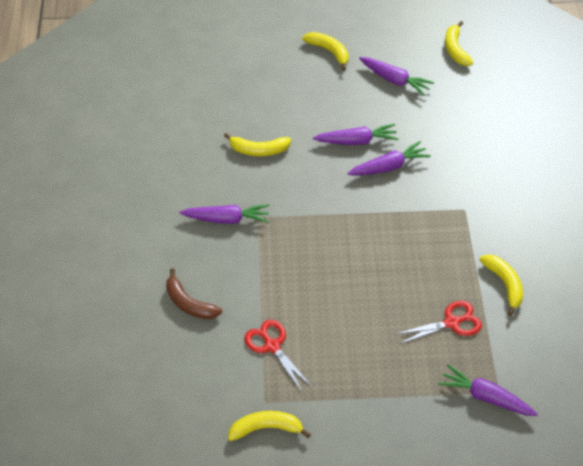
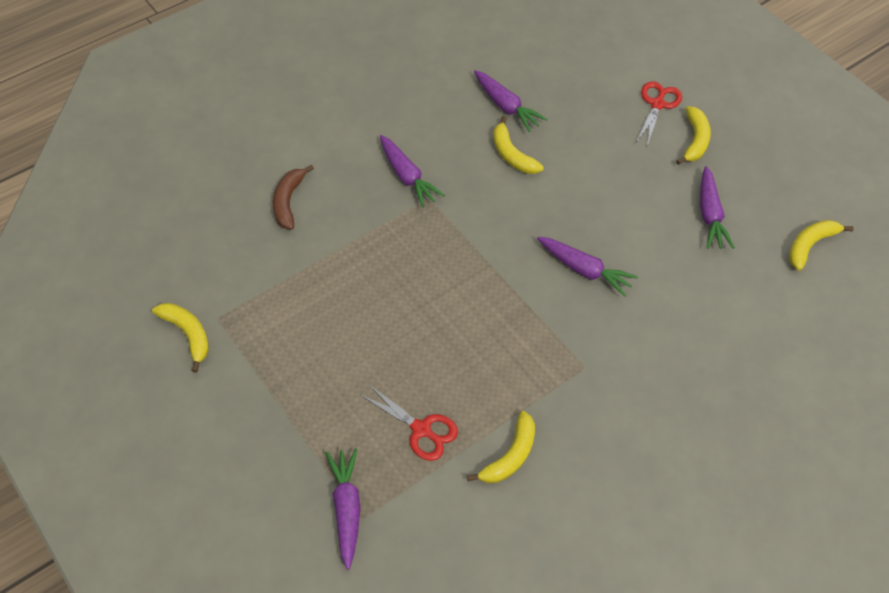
camera: 55 degrees right, 5 degrees up
(272, 346) = (284, 290): red scissors -> red scissors (657, 104)
(356, 141) = (594, 225): purple carrot -> purple carrot (506, 106)

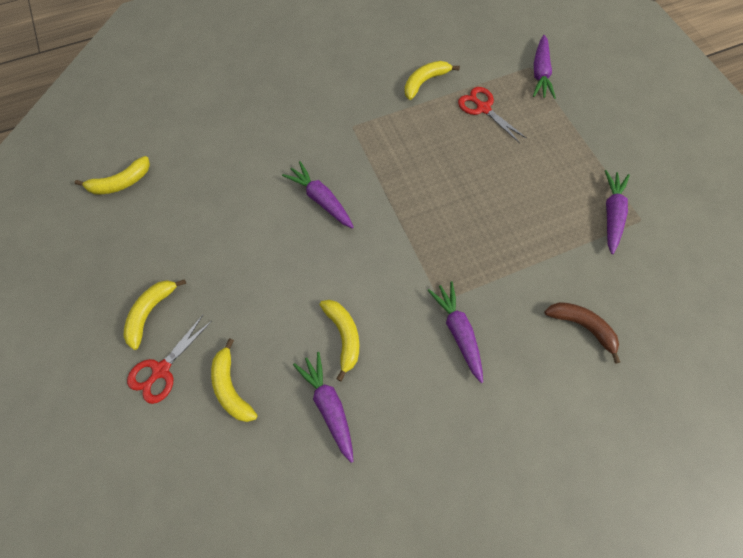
camera: 165 degrees left, 10 degrees up
(187, 334) = (665, 210): yellow banana -> yellow banana (231, 387)
(288, 202) = (582, 326): brown banana -> brown banana turned 75 degrees counterclockwise
(709, 214) = (186, 228): purple carrot -> purple carrot (611, 214)

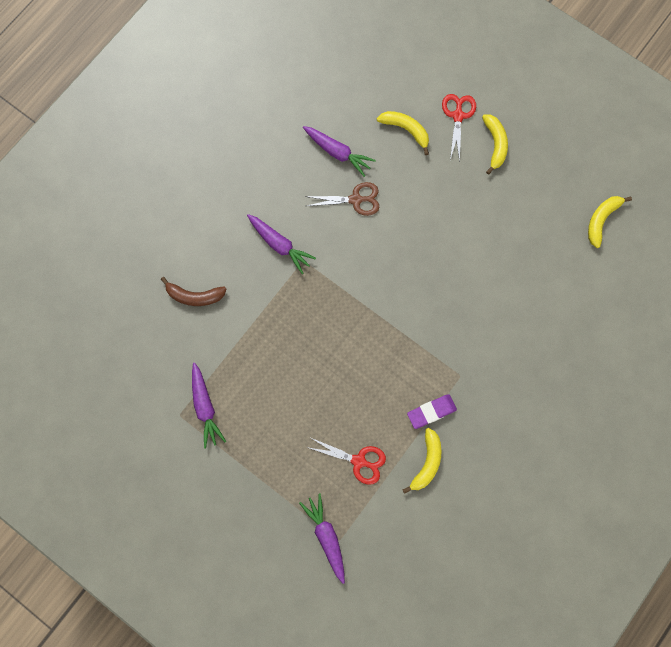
camera: 150 degrees right, 10 degrees up
(321, 200) = (439, 292): purple carrot -> none
(343, 336) = (356, 200): yellow banana -> brown scissors
(396, 113) = (431, 412): none -> purple eraser

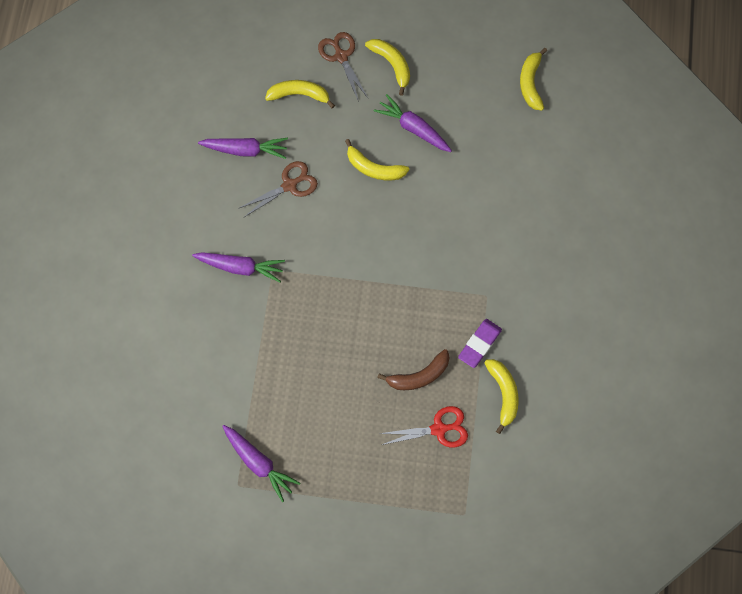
camera: 30 degrees left, 5 degrees down
(195, 296) = (185, 362): brown banana -> brown banana (419, 376)
(326, 537) = (450, 518): purple carrot -> purple carrot (413, 128)
(431, 222) = (374, 168): none -> yellow banana
(458, 116) = (341, 56): red scissors -> brown scissors

